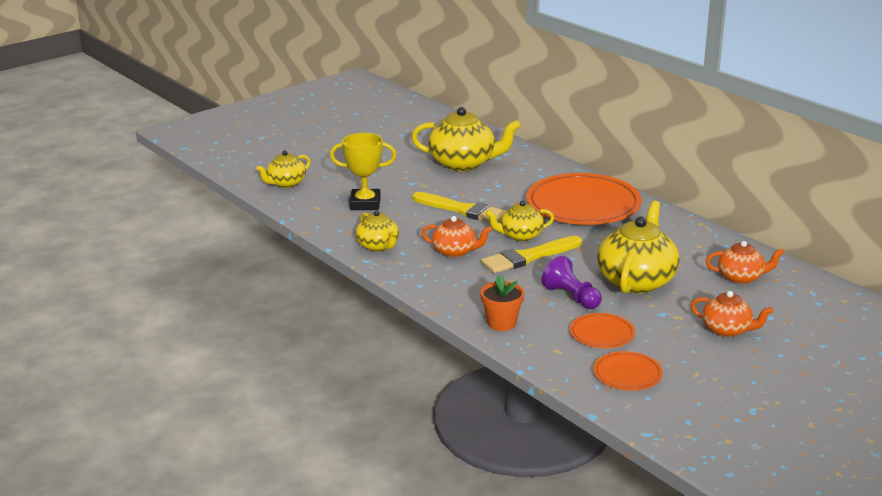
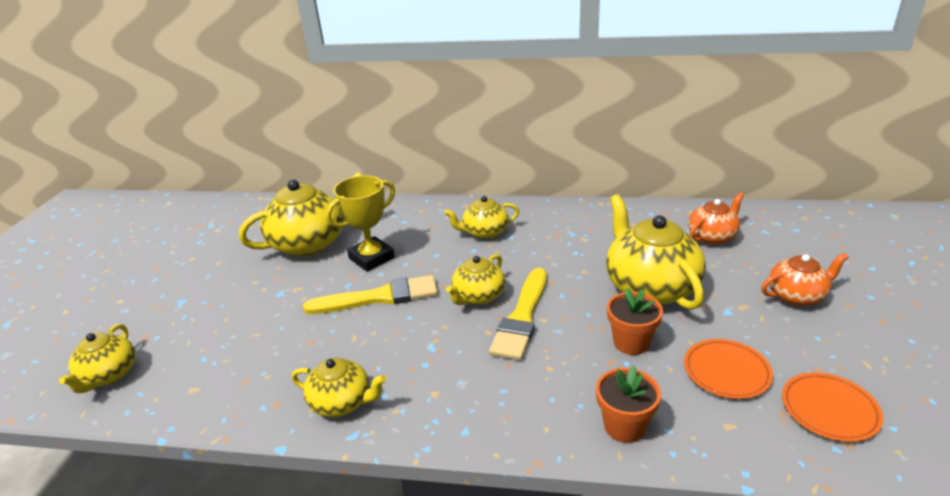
camera: 40 degrees left, 5 degrees up
(365, 204) = (254, 349): yellow trophy -> yellow trophy (371, 258)
(455, 252) = (441, 356): orange teapot -> none
(571, 297) = (631, 343): purple pawn -> orange flower pot
(583, 205) = (484, 232): orange plate -> yellow teapot

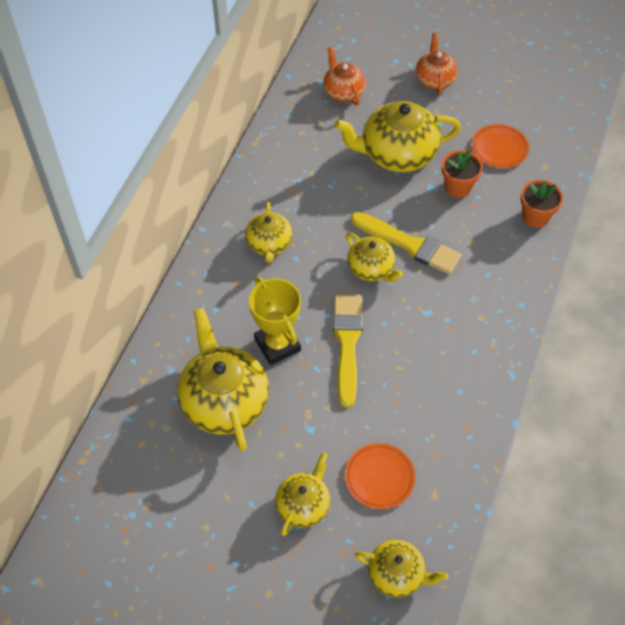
camera: 80 degrees left, 25 degrees up
(342, 403) = (477, 379): yellow teapot -> yellow teapot (303, 505)
(829, 409) = (542, 116): orange plate -> orange plate (379, 477)

